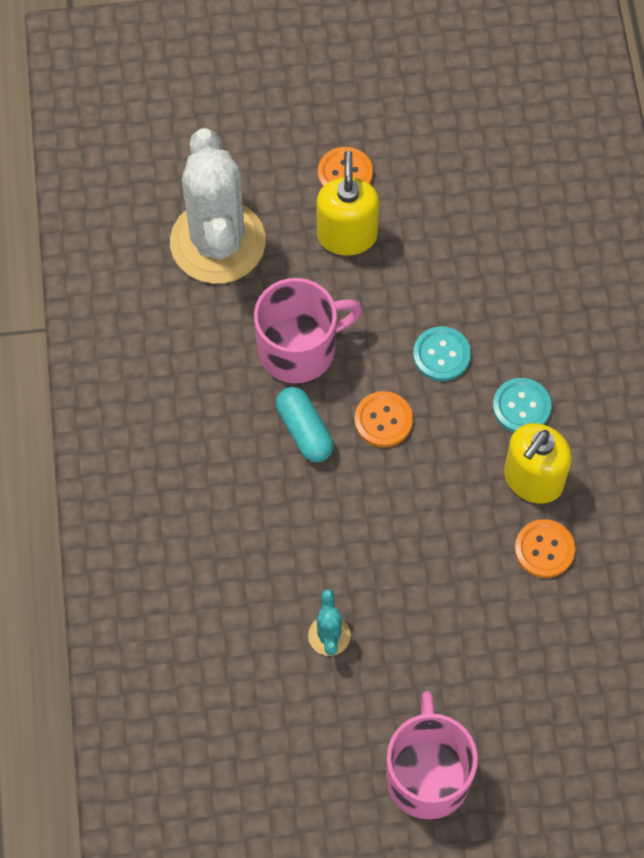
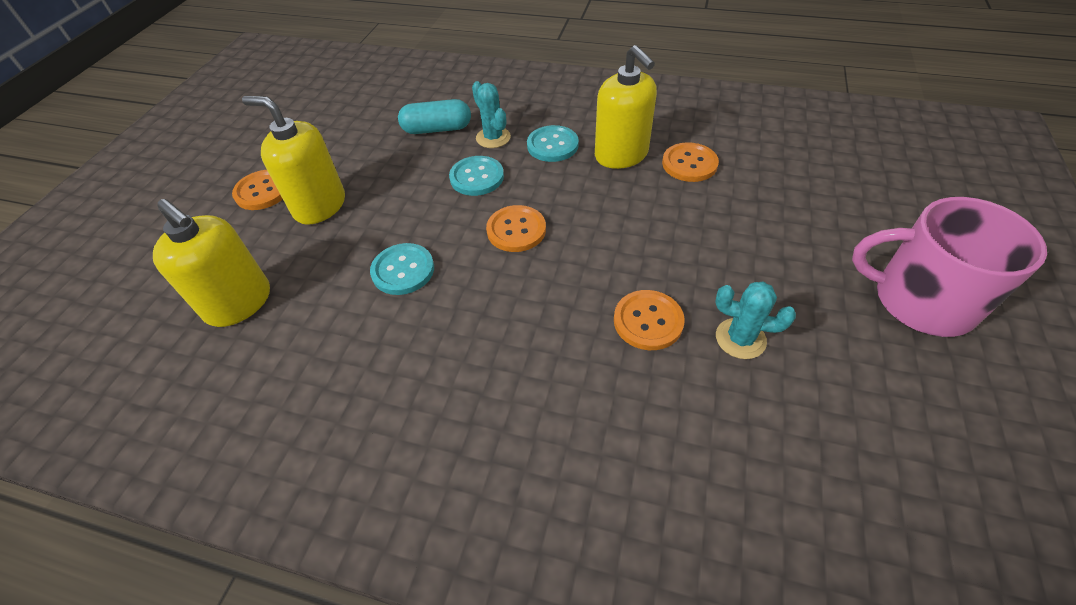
camera: 65 degrees left, 15 degrees down
(218, 242) = (239, 303): white cactus -> yellow soap dispenser
(299, 348) = (403, 270): pink mug -> turquoise button
(304, 431) = (493, 292): turquoise capsule -> turquoise capsule (437, 129)
(320, 561) = (648, 321): none -> orange button
(510, 343) = (493, 138): none -> turquoise cactus

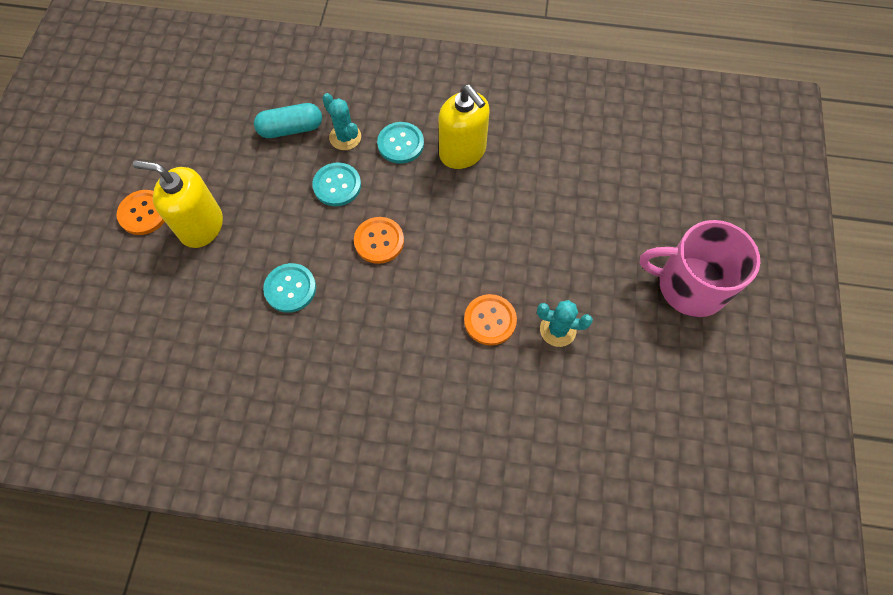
camera: 10 degrees left, 15 degrees up
(239, 303) = (159, 330): yellow soap dispenser -> none
(689, 164) = (521, 159): orange button -> none

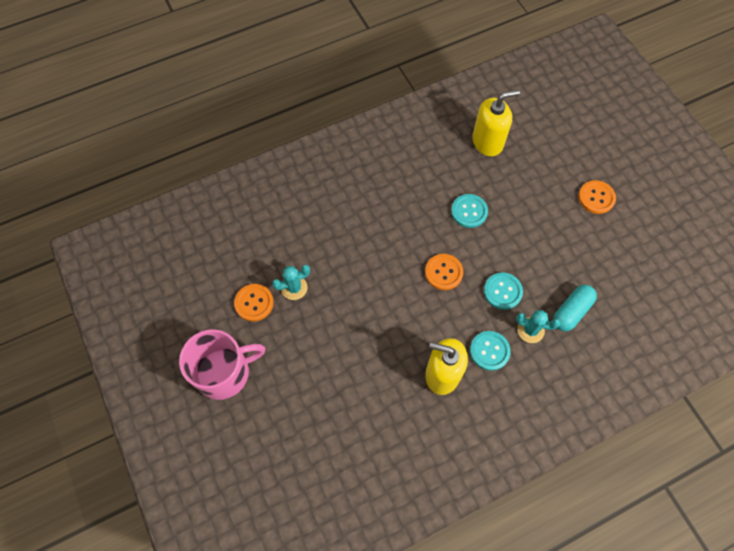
camera: 145 degrees right, 0 degrees up
(201, 226) = (556, 212): yellow soap dispenser -> yellow soap dispenser (487, 142)
(490, 320) = (339, 267): orange button -> orange button (254, 303)

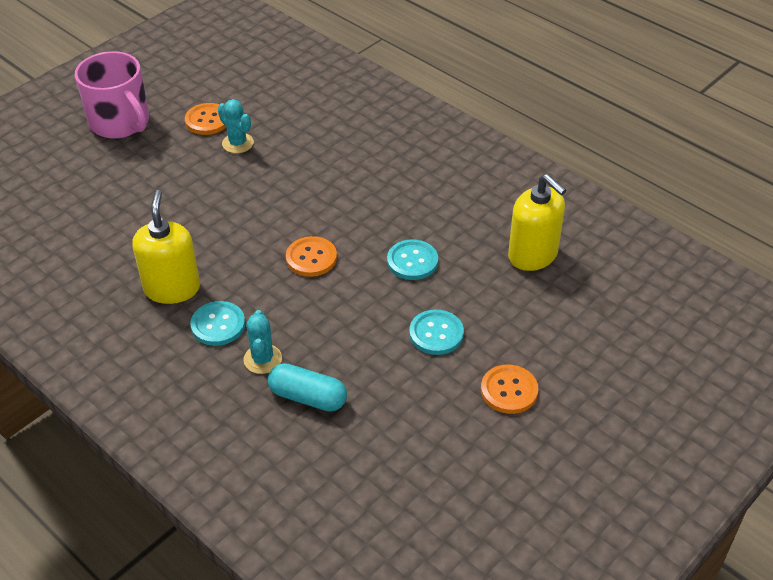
camera: 70 degrees right, 20 degrees down
(502, 291) = (308, 319): turquoise button -> turquoise button (436, 333)

